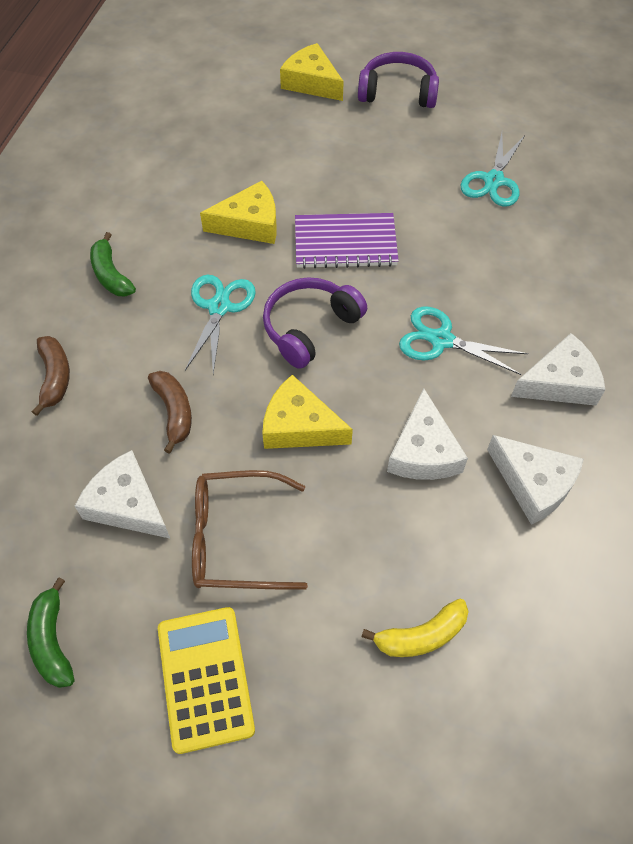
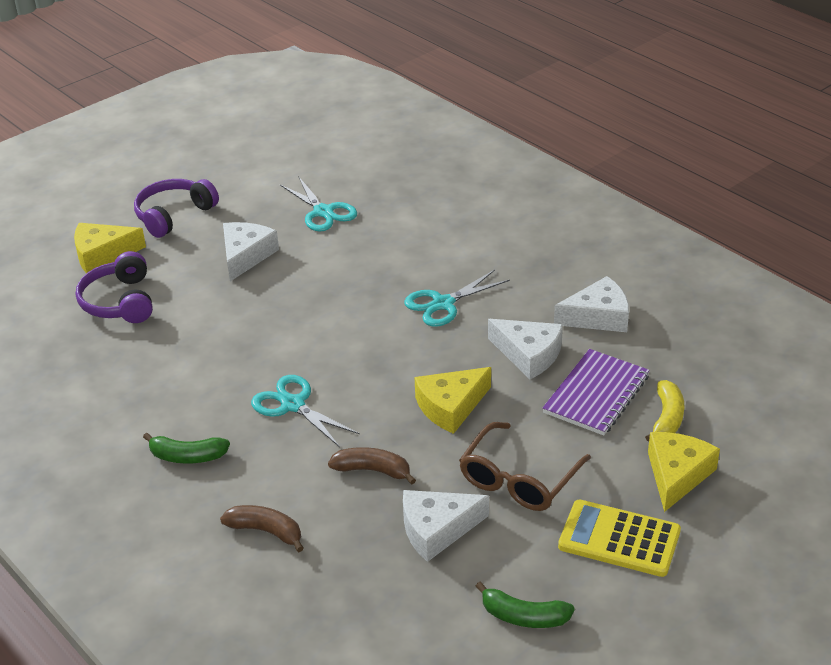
camera: 55 degrees left, 20 degrees down
(249, 224) = (222, 353): yellow cheese -> yellow cheese (677, 475)
(310, 328) = (365, 364): purple headphones -> purple headphones (120, 302)
(345, 243) = (301, 310): purple notebook -> purple notebook (596, 394)
(559, 382) = (530, 268): white cheese -> white cheese (245, 256)

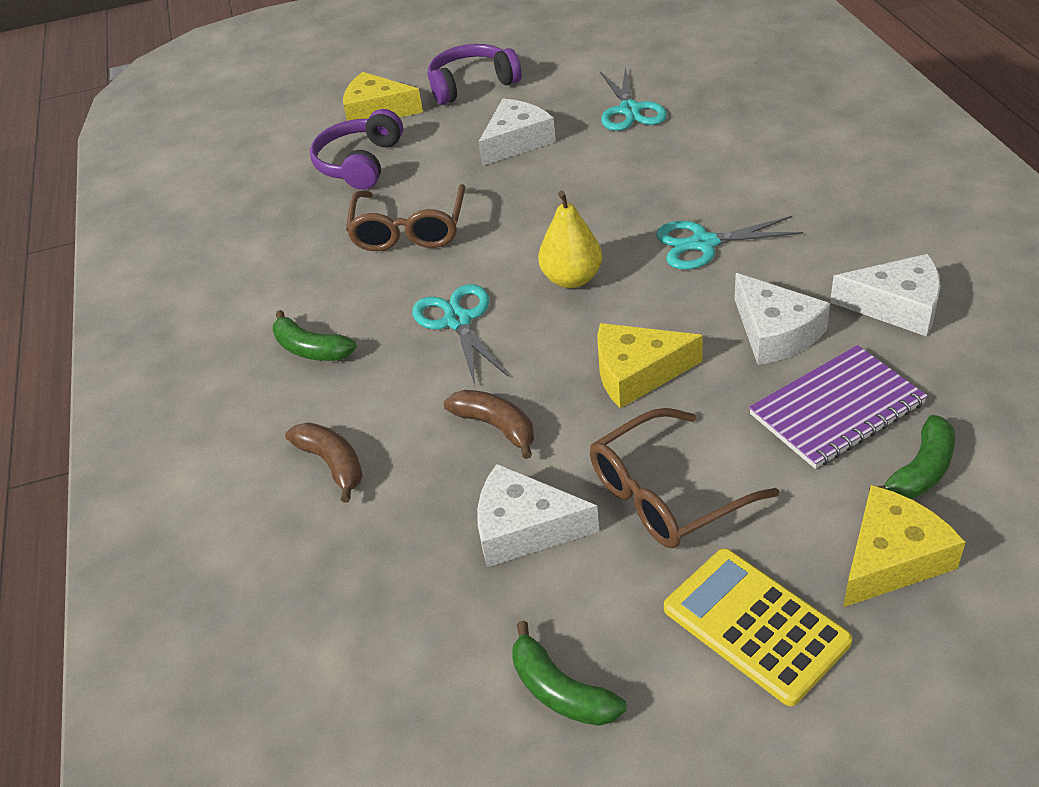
camera: 30 degrees right, 5 degrees up
(203, 346) = (409, 230): none -> brown glasses
(361, 352) = (572, 279): none -> yellow pear
(667, 418) = (921, 471): yellow banana -> green banana

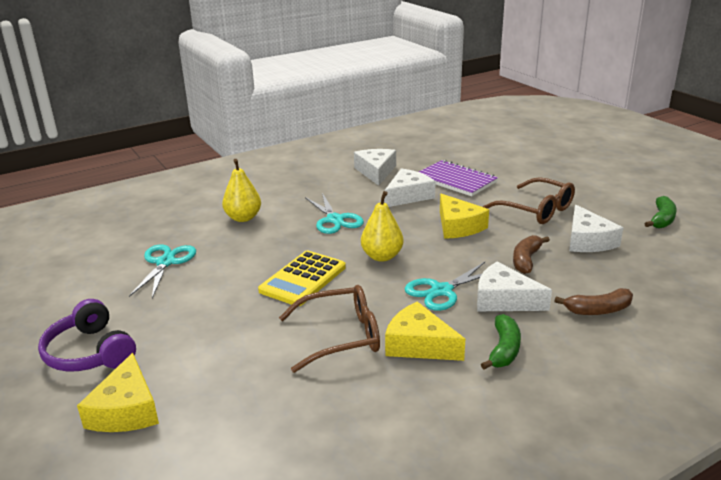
camera: 110 degrees left, 15 degrees down
(332, 464) = (598, 310): brown banana -> brown banana turned 135 degrees counterclockwise
(360, 163) = (233, 394): purple headphones -> none
(516, 141) = (205, 307): white cheese -> white cheese (504, 300)
(630, 110) = (165, 262): turquoise scissors -> turquoise scissors turned 60 degrees counterclockwise
(736, 161) = (243, 218): none -> yellow pear
(755, 625) = (589, 187): yellow calculator -> yellow calculator (303, 279)
(891, 558) = (533, 167): yellow cheese -> yellow cheese (419, 344)
(921, 471) = (482, 164): green banana -> none

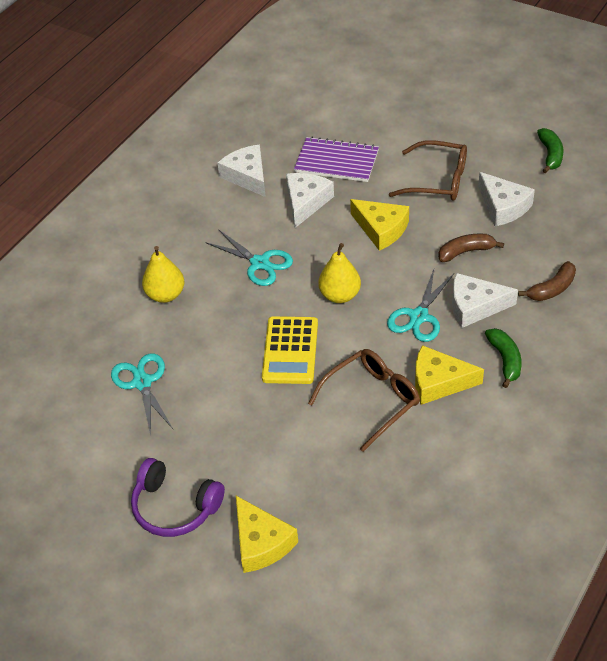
camera: 25 degrees left, 20 degrees up
(526, 260) = (466, 252): brown banana -> brown banana turned 75 degrees clockwise

